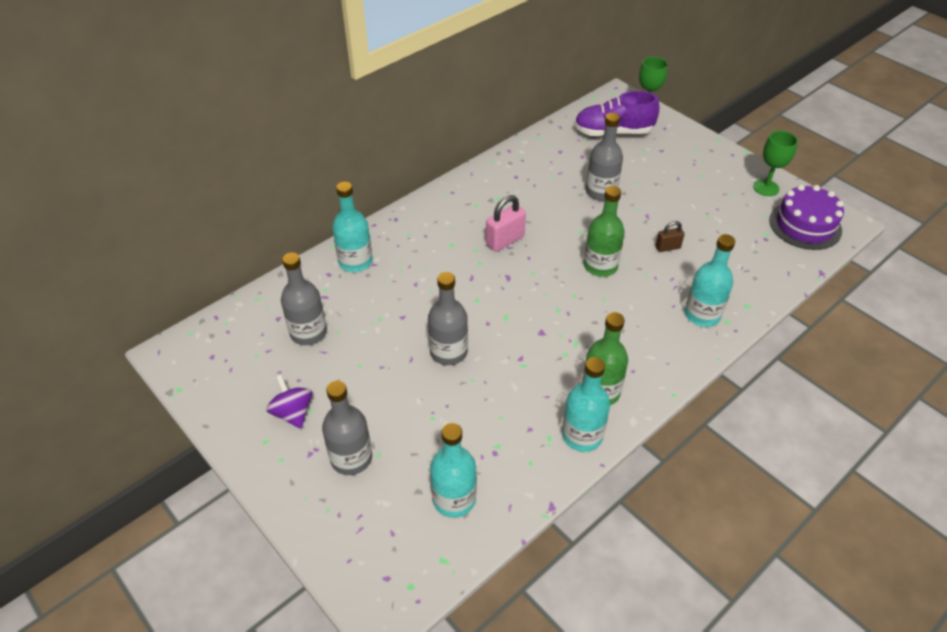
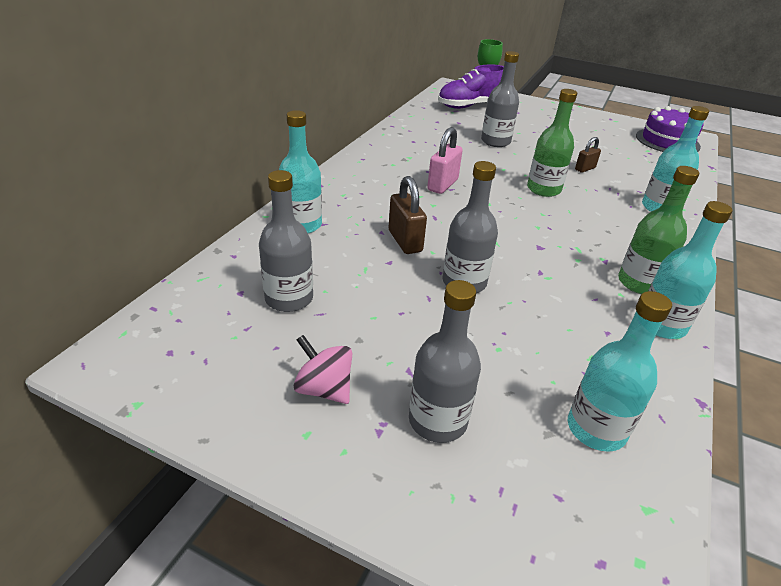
camera: 25 degrees left, 10 degrees down
(293, 413) = (324, 389): purple spinning top -> pink spinning top
(428, 298) = (405, 241): none -> brown padlock
(766, 188) = (616, 124): green goblet -> none

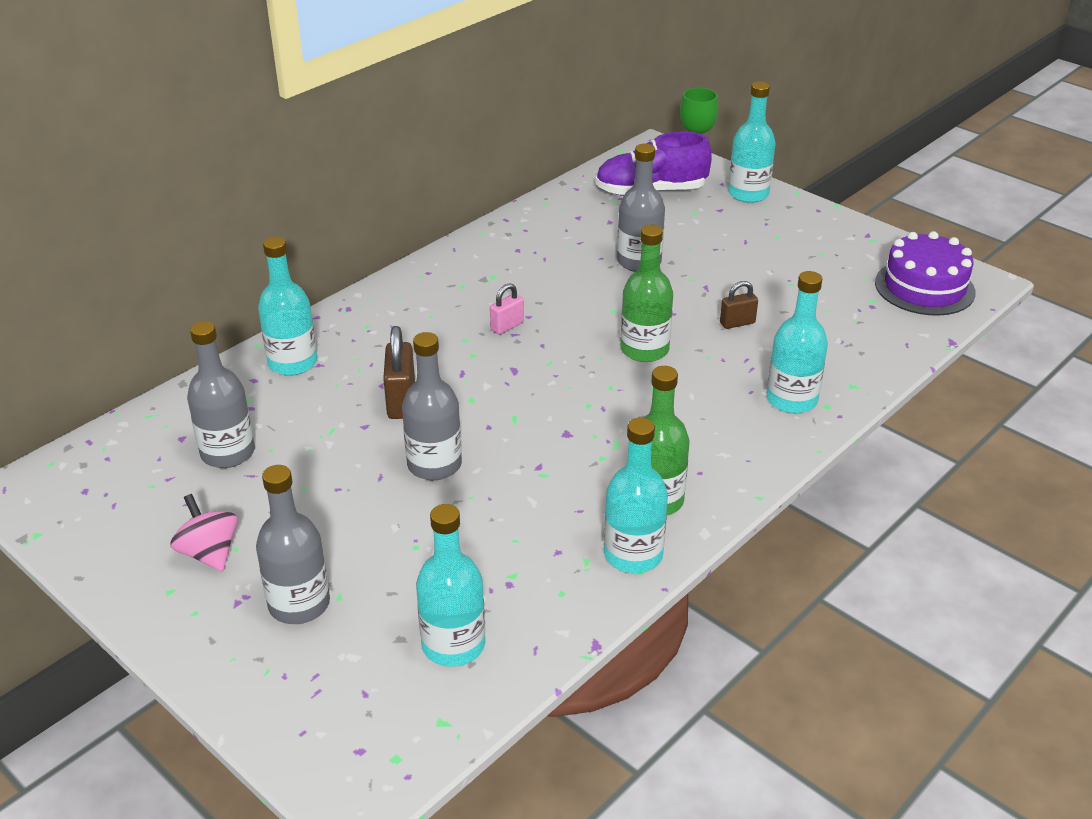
camera: 20 degrees right, 0 degrees up
(442, 185) = (507, 326): pink padlock -> pink padlock, size x0.61
(526, 104) = (748, 194): none -> turquoise bottle

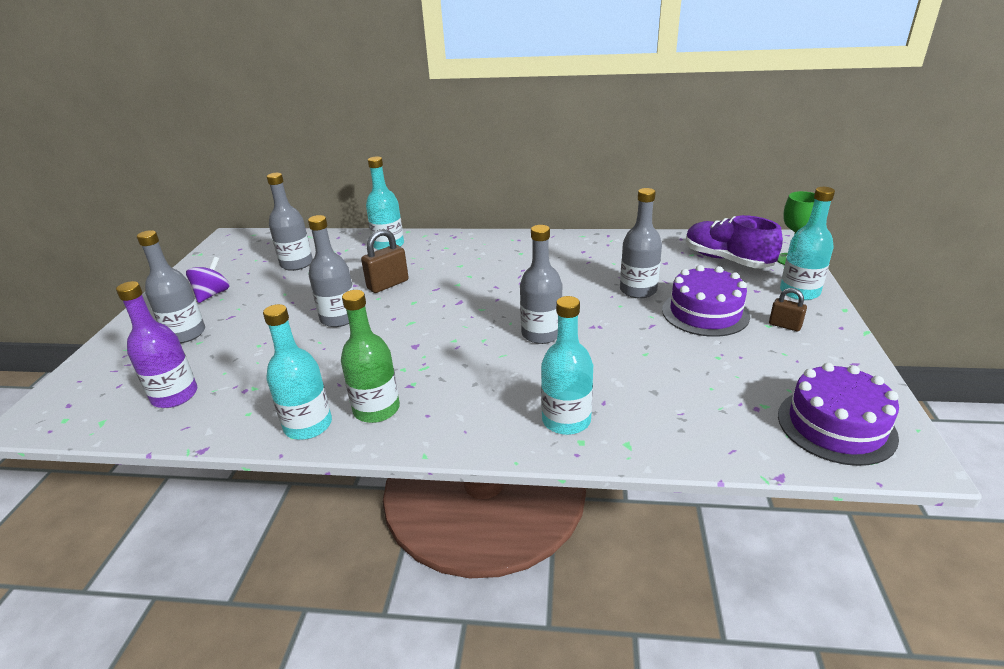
camera: 55 degrees right, 5 degrees down
(209, 553) = (212, 294): pink spinning top -> purple spinning top
(453, 645) = (175, 395): turquoise bottle -> purple bottle
(507, 326) = (500, 281): pink padlock -> none
(644, 350) = (541, 334): green bottle -> grey bottle
(721, 252) = (705, 313): none -> purple cake
(737, 323) = (628, 355): brown padlock -> brown padlock (784, 325)

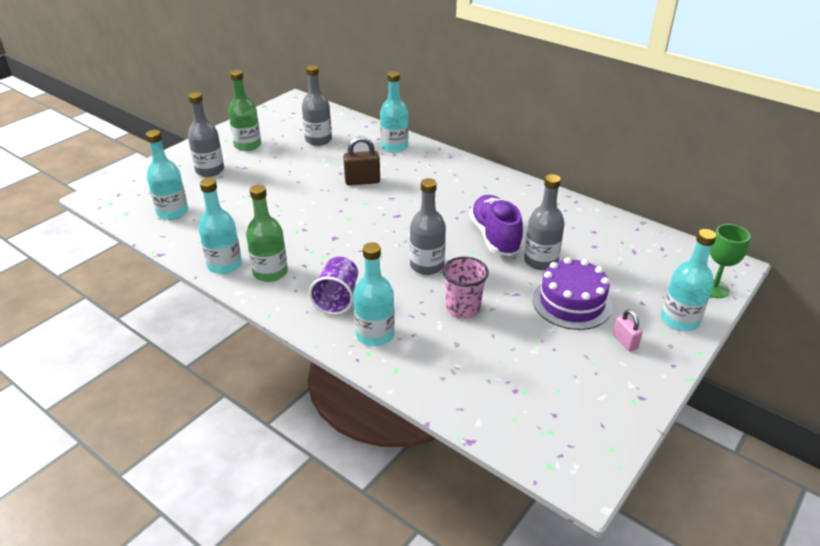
camera: 30 degrees right, 5 degrees up
(175, 395) = (172, 212): purple bottle -> turquoise bottle
(212, 294) = (247, 145): purple spinning top -> green bottle
(339, 318) = (307, 196): grey bottle -> none
(484, 403) = (337, 298): none -> purple cup
(621, 357) = (463, 309): none -> pink cup
(727, 260) = (653, 265): purple shoe -> purple shoe (495, 237)
(784, 325) = (625, 342): brown padlock -> pink padlock
(836, 425) = (558, 431): purple cake -> none

